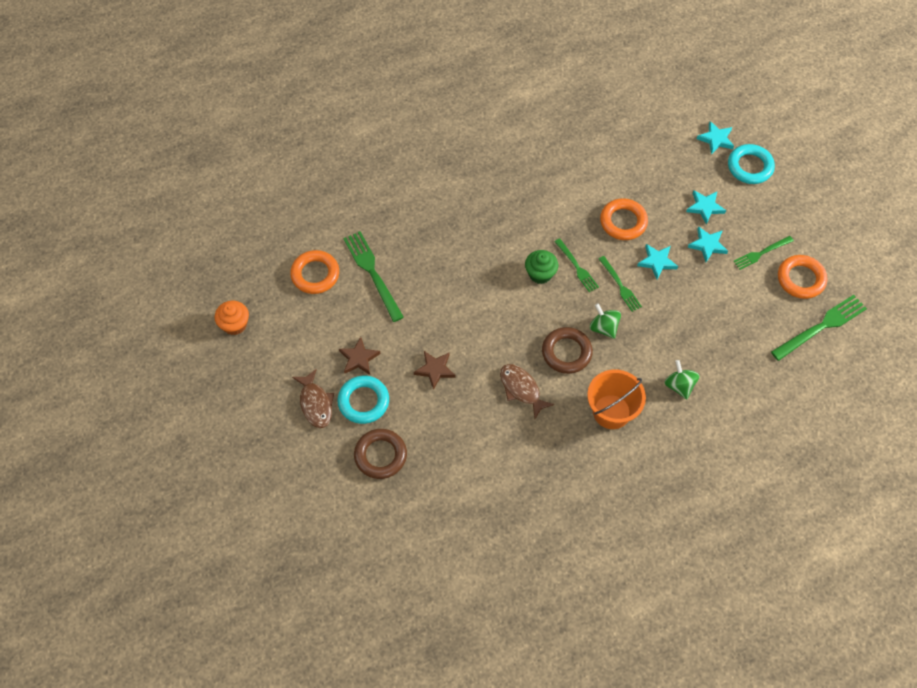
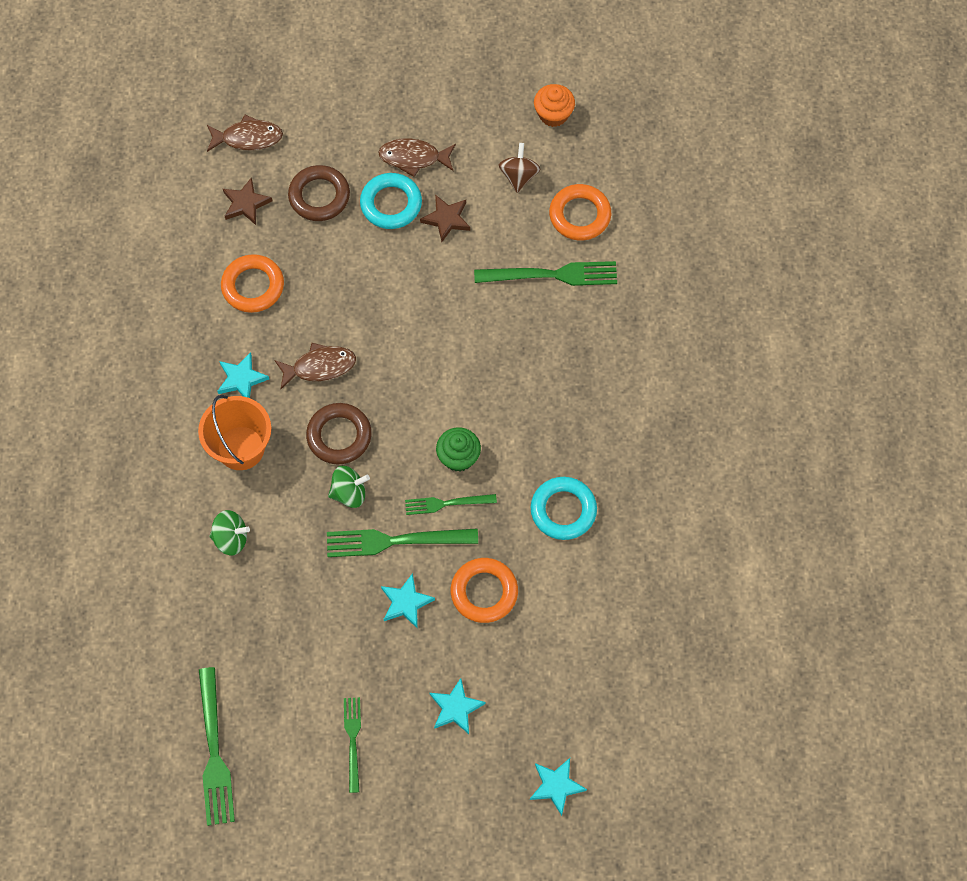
camera: 115 degrees right, 5 degrees up
(299, 326) = (519, 176): none -> brown spinning top
(351, 535) = (248, 138): none -> brown fish
(435, 370) = (391, 289): brown star -> brown star (246, 203)
(620, 286) = (395, 541): green fork -> green fork, size x1.64
(707, 245) = (398, 679): turquoise star -> turquoise star (241, 379)
(750, 167) = (490, 806): turquoise ring -> turquoise ring (563, 510)
(801, 279) = (291, 768): orange ring -> orange ring (253, 286)

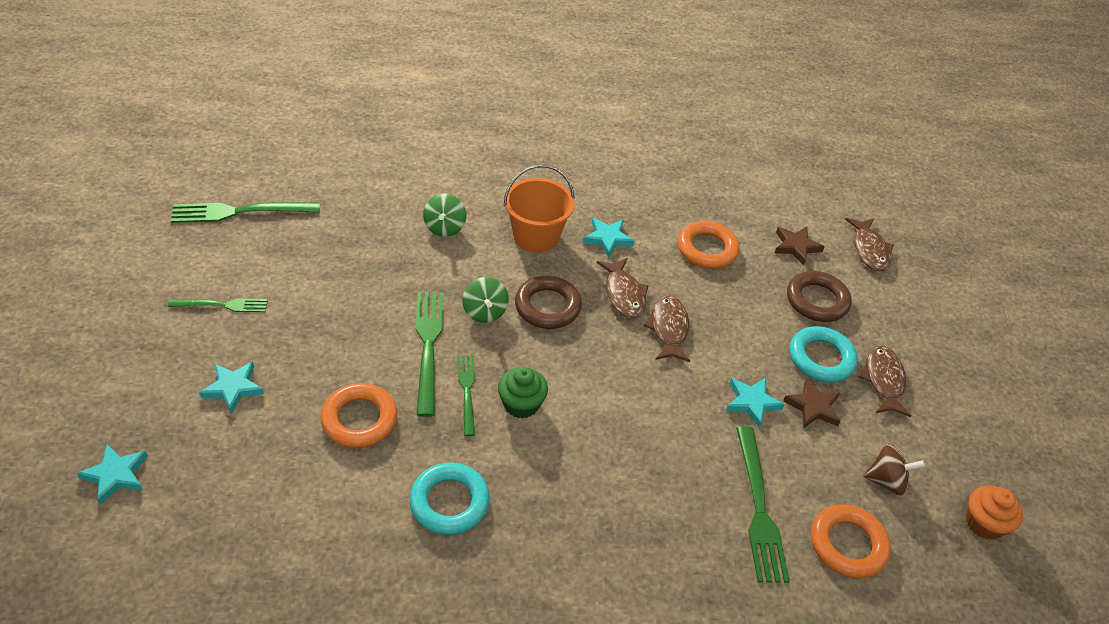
camera: 85 degrees right, 20 degrees down
(362, 329) = (668, 328): none -> brown fish
(406, 602) = (359, 352): turquoise star -> turquoise star (752, 402)

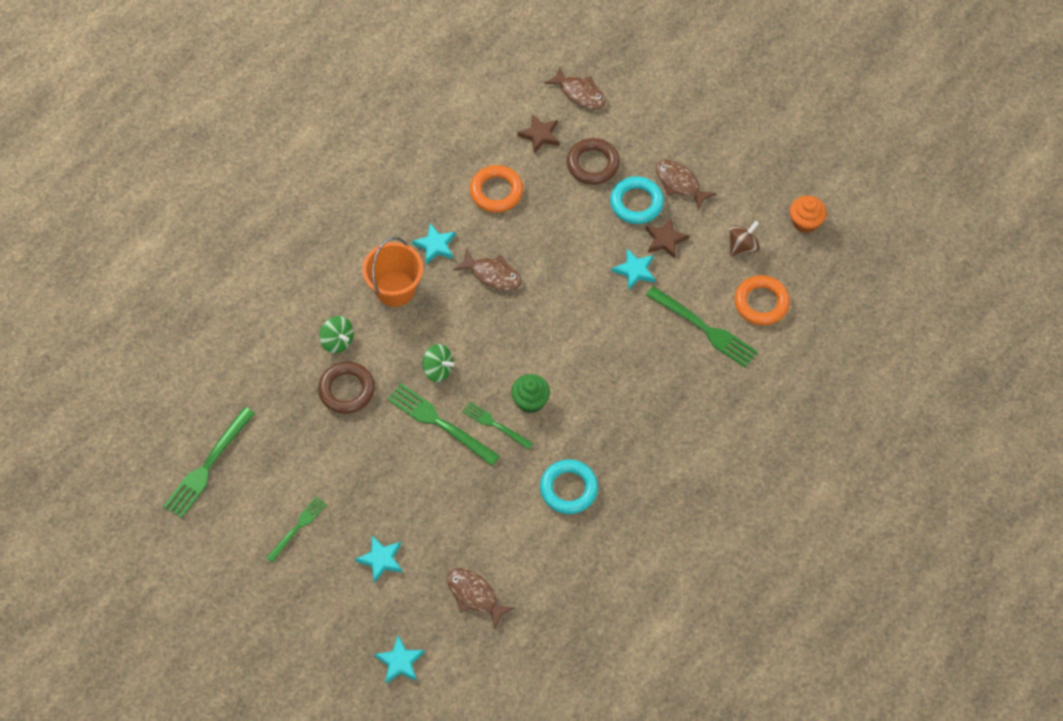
camera: 45 degrees left, 15 degrees up
(359, 419) = (467, 500): orange ring -> none
(547, 306) = (464, 328): brown ring -> brown ring (346, 390)
(668, 328) = (542, 271): brown fish -> brown fish (475, 595)

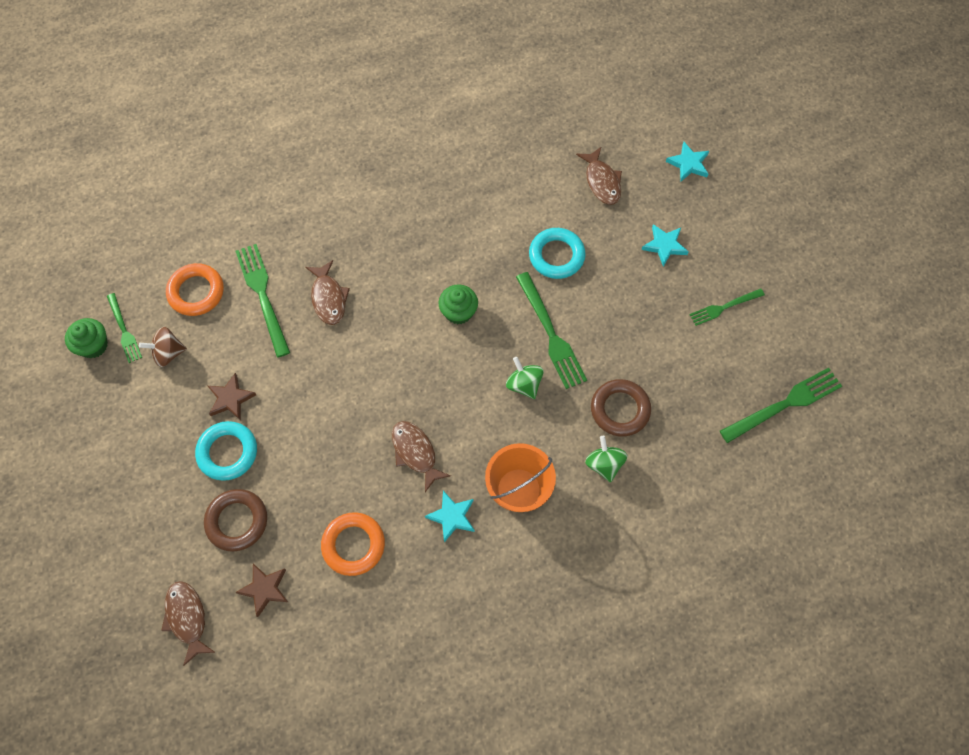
camera: 150 degrees left, 5 degrees up
(495, 425) = (503, 307): green fork -> green fork (124, 330)
(568, 489) = (474, 223): turquoise ring -> turquoise ring (556, 256)
(635, 270) = (281, 383): turquoise star -> none
(680, 183) = (171, 450): brown fish -> brown fish (328, 298)
(805, 222) = (93, 345): orange cupcake -> green cupcake

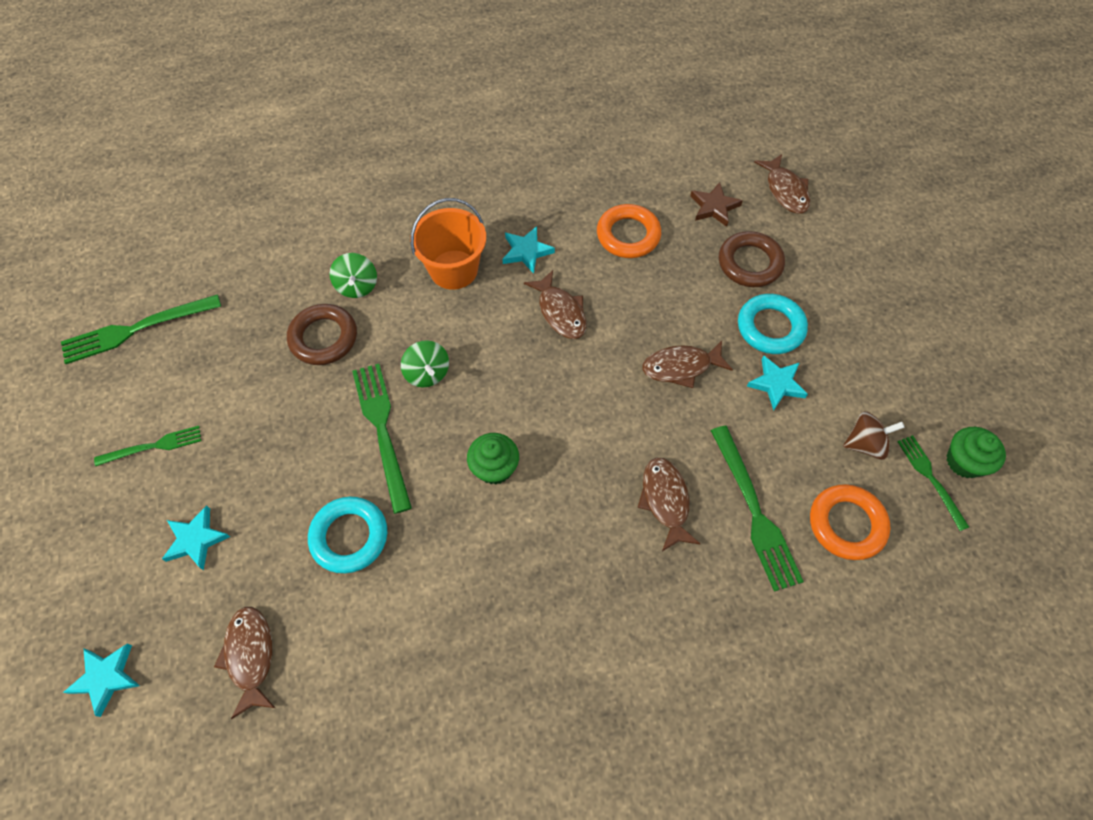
camera: 175 degrees left, 5 degrees down
(230, 399) = (776, 384): brown star -> turquoise star
(310, 407) = (681, 367): none -> brown fish

